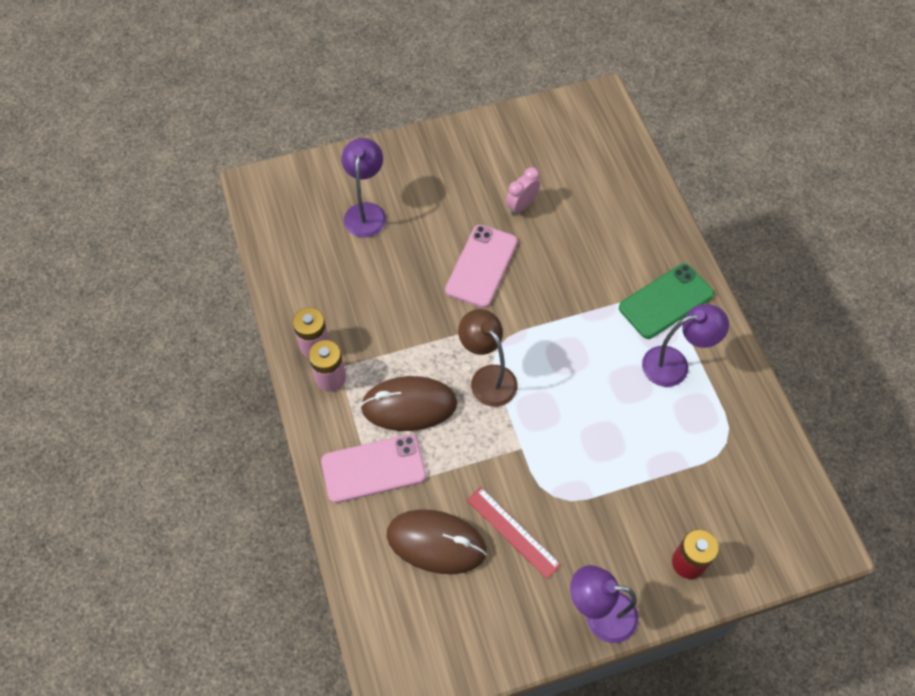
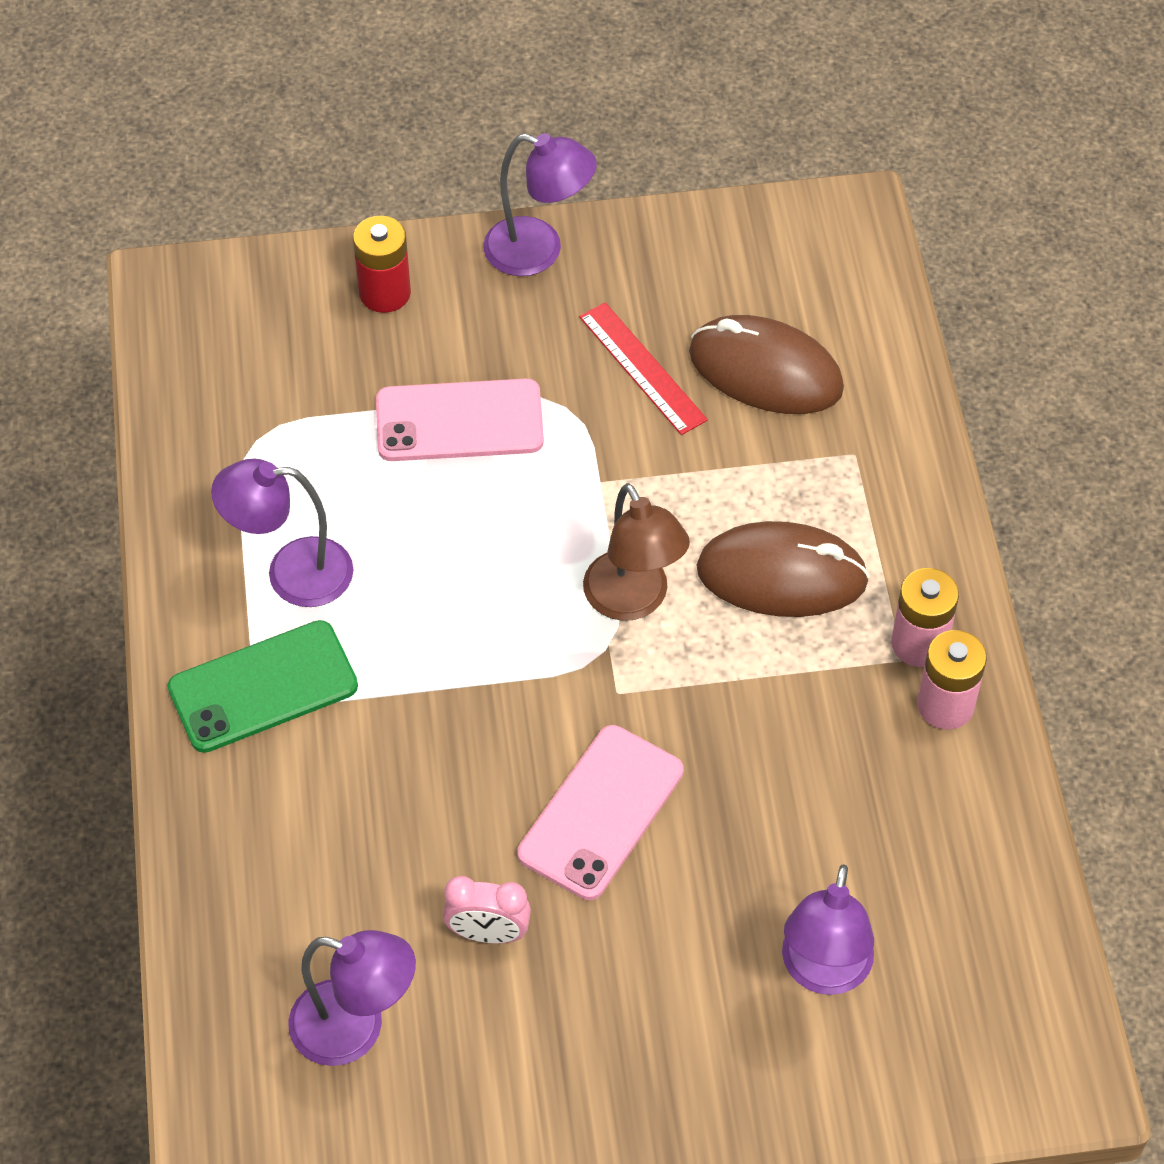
camera: 170 degrees left, 5 degrees down
(373, 468) = (854, 487): pink phone -> pink phone (459, 421)
(521, 206) = (488, 933): pink clock -> pink clock turned 45 degrees clockwise
(568, 160) = (355, 1029): none -> purple lamp

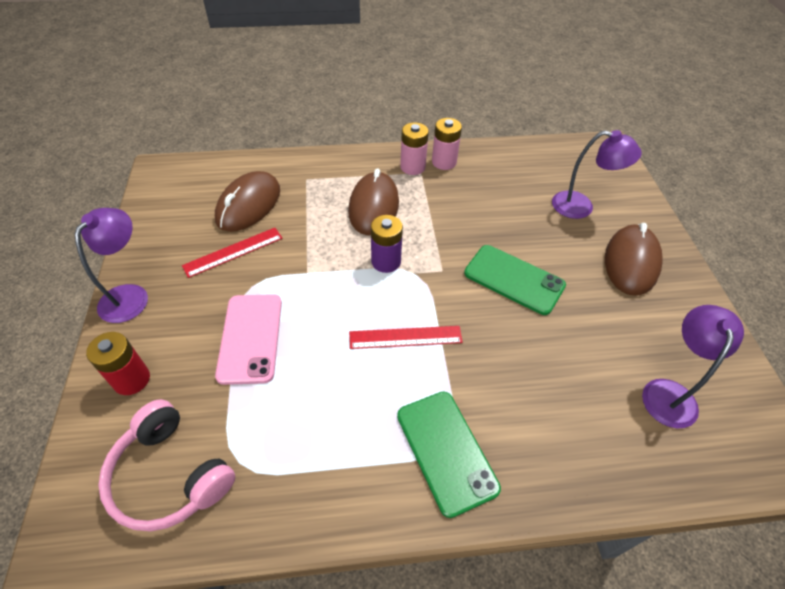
camera: 90 degrees left, 5 degrees down
(241, 369) = (170, 475): none -> pink headphones
(291, 573) = (356, 435): purple lamp -> none
(464, 633) = (405, 337): none -> red ruler
(488, 933) = (594, 328): pink clock -> none
(601, 813) = (514, 279): pink phone -> green phone
(633, 601) = (386, 261): brown lamp -> purple battery
(659, 1039) = (631, 262): none -> brown mouse

